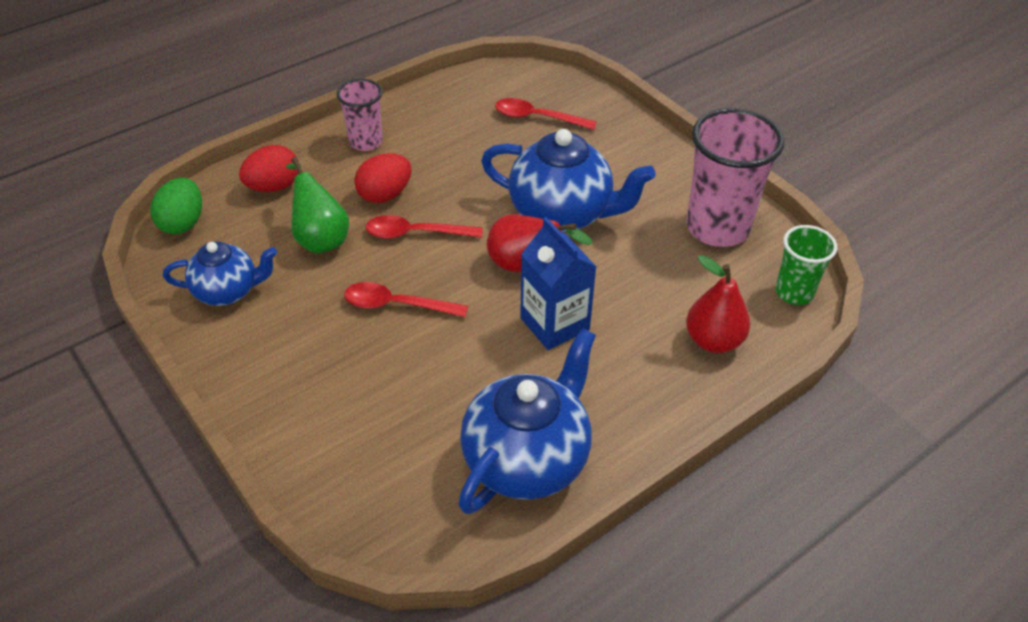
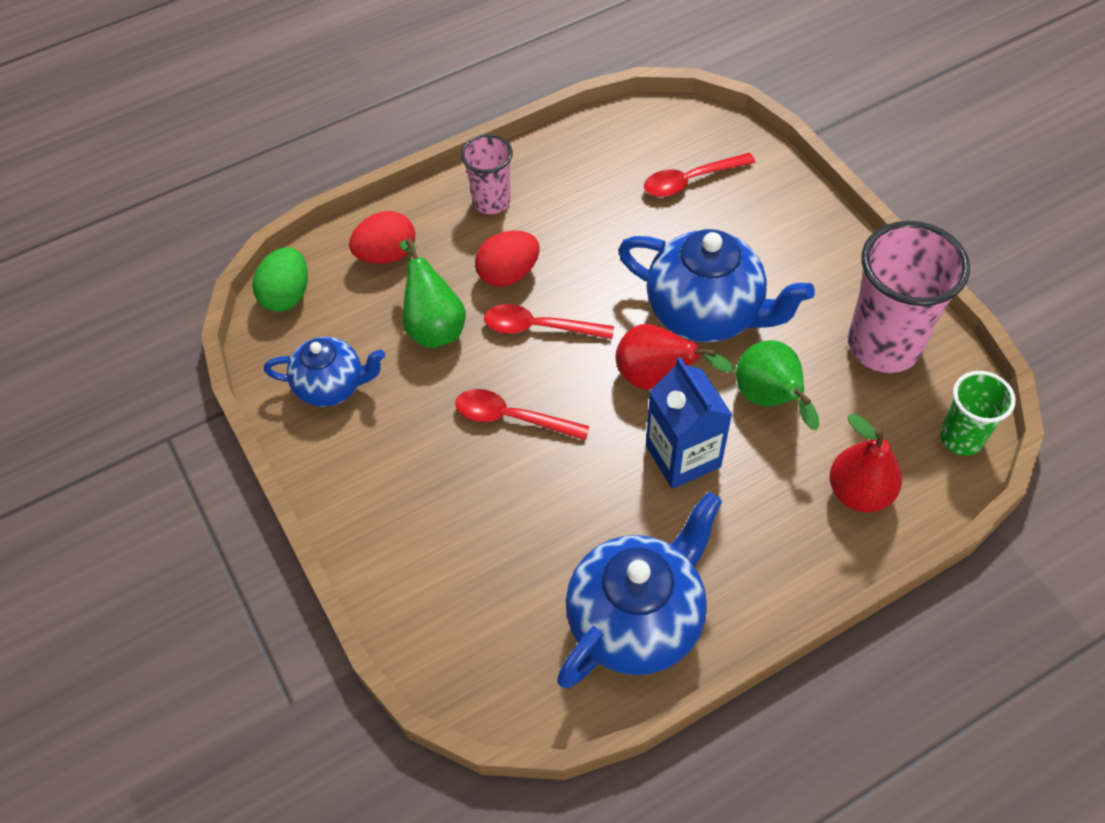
camera: 10 degrees right, 10 degrees up
(537, 118) = (691, 180): red spoon -> red spoon turned 45 degrees counterclockwise
(626, 275) = (770, 400): none -> green pear

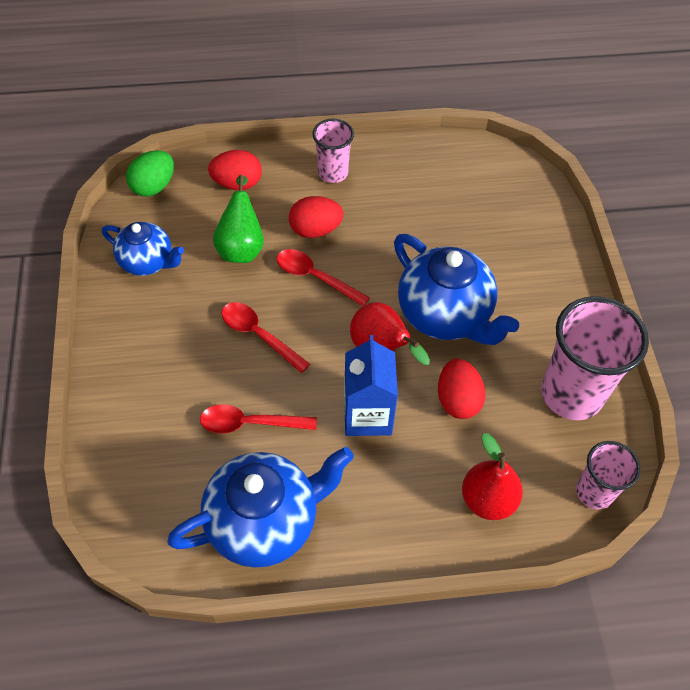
camera: 20 degrees right, 0 degrees up
(691, 180) = (490, 211): red spoon -> red spoon (250, 423)
(770, 400) = (457, 400): green pear -> red egg
(961, 438) = (594, 492): green cup -> pink cup

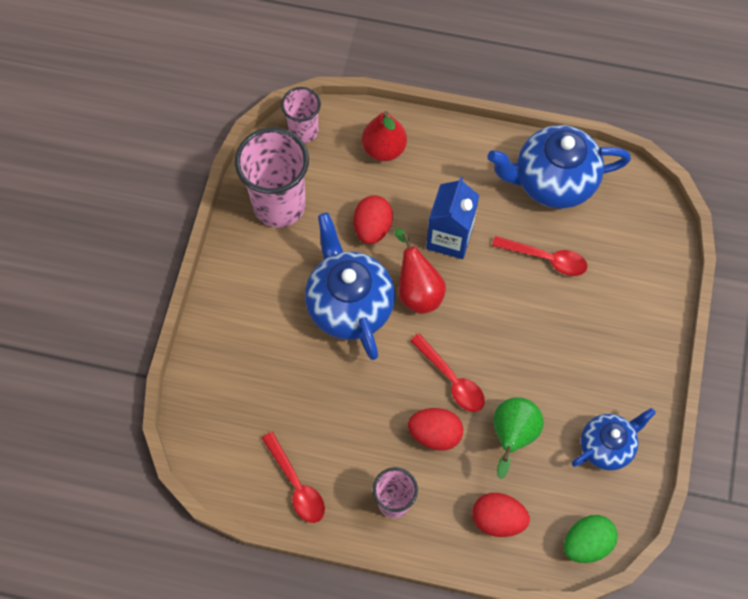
camera: 160 degrees left, 10 degrees up
(147, 262) = (606, 446): blue teapot -> blue teapot turned 105 degrees clockwise
(259, 335) = (519, 335): red spoon -> red spoon (296, 484)

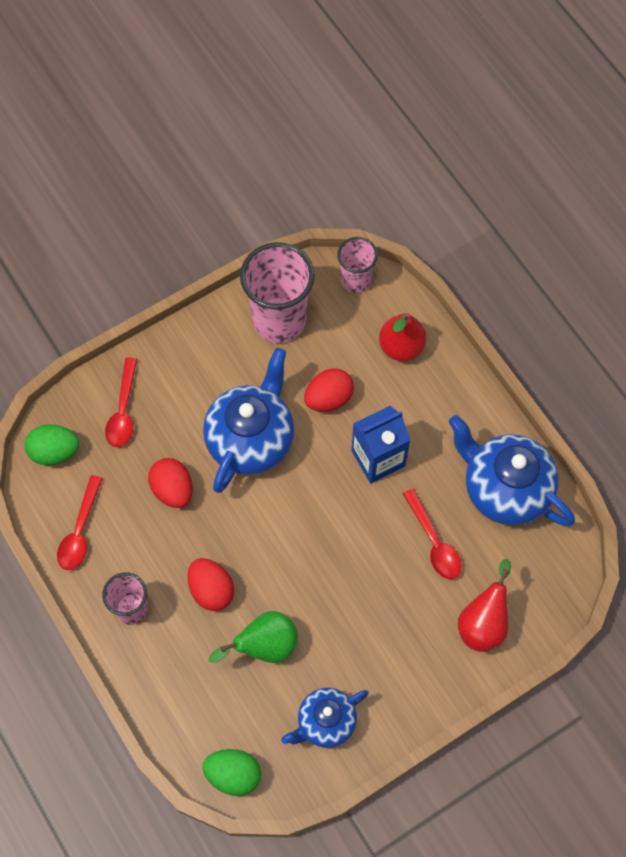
camera: 45 degrees right, 0 degrees up
(215, 447) = (54, 452): none -> green egg
(417, 290) = (311, 475): red pear -> red pear (483, 623)
(451, 379) = (265, 563): red spoon -> red spoon (123, 410)
(498, 519) = (189, 693): red egg -> red egg (173, 489)
(606, 446) = (325, 722): blue teapot -> blue teapot turned 135 degrees clockwise

